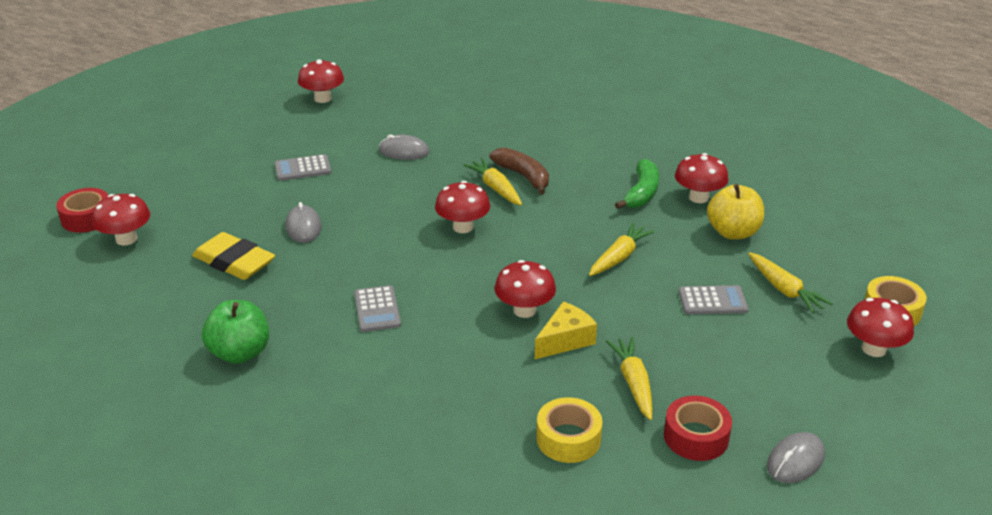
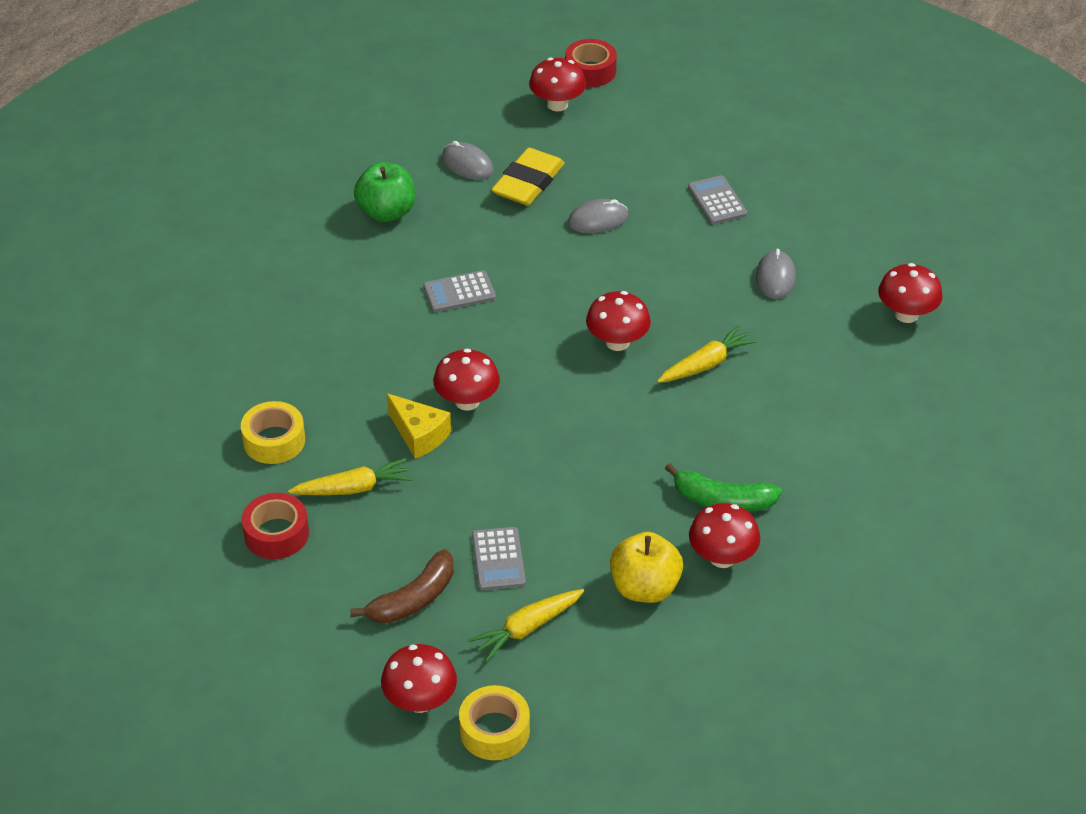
camera: 85 degrees right, 10 degrees up
(323, 98) = (890, 191): red mushroom -> red mushroom (906, 314)
(523, 176) = (740, 387): brown banana -> brown banana (413, 599)
(619, 257) = (575, 478): yellow carrot -> none
(795, 461) = (242, 609): grey mouse -> grey mouse (467, 164)

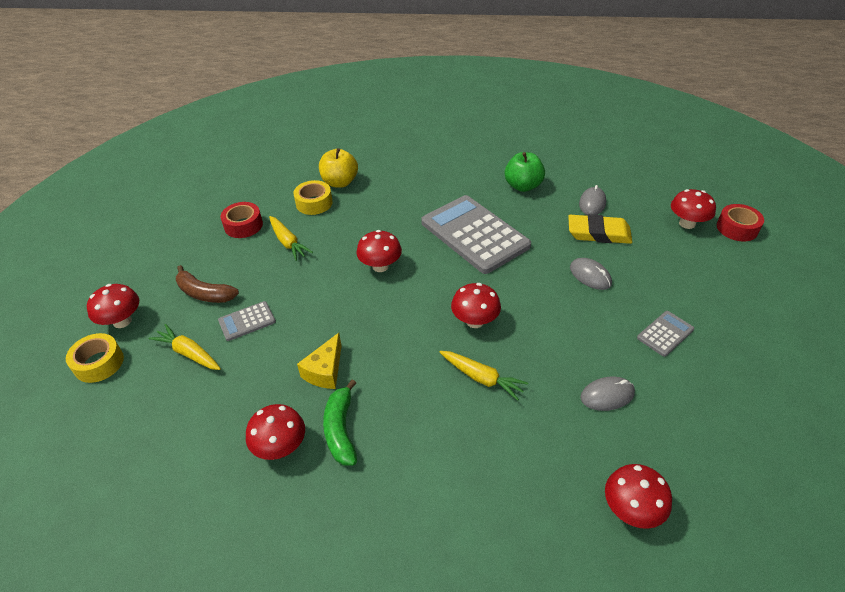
camera: 70 degrees right, 0 degrees up
(419, 435) = (342, 255): yellow cheese -> yellow cheese (325, 371)
(459, 292) = (474, 234): grey calculator -> grey calculator, size x2.26
(644, 588) = (238, 406): yellow apple -> yellow apple (340, 182)

